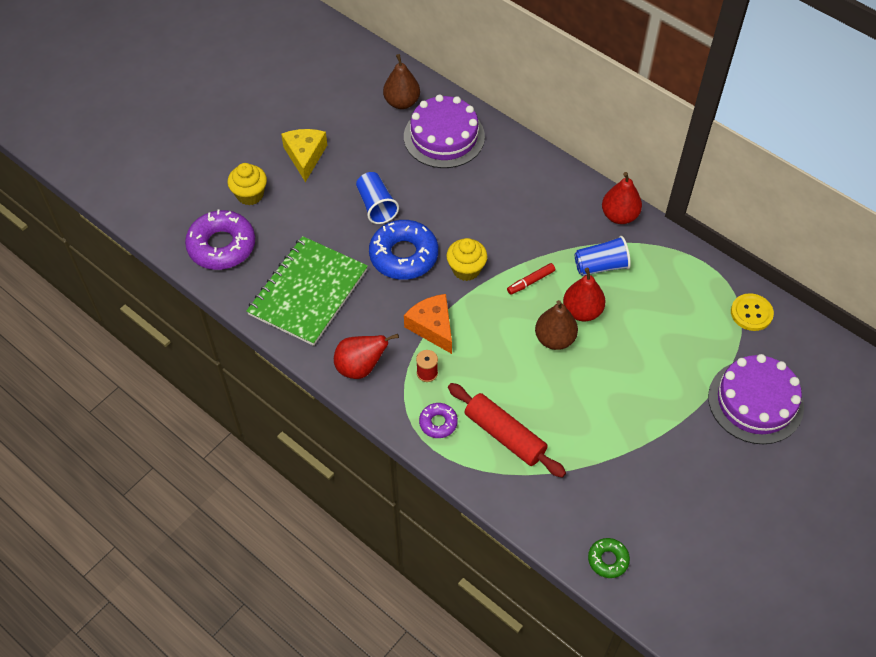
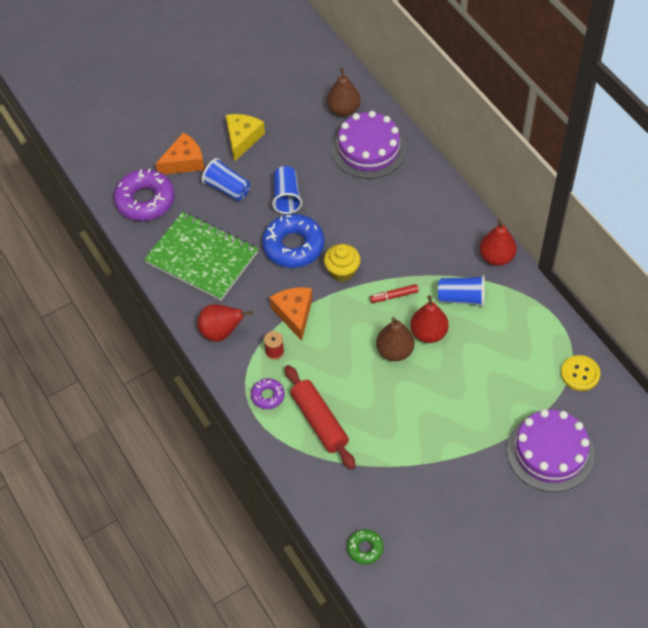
camera: 20 degrees right, 0 degrees up
(250, 195) = (184, 162): yellow cupcake -> orange cheese
(308, 212) = (227, 188): none -> blue cup
(308, 292) = (201, 258): green notebook -> green notebook turned 75 degrees clockwise

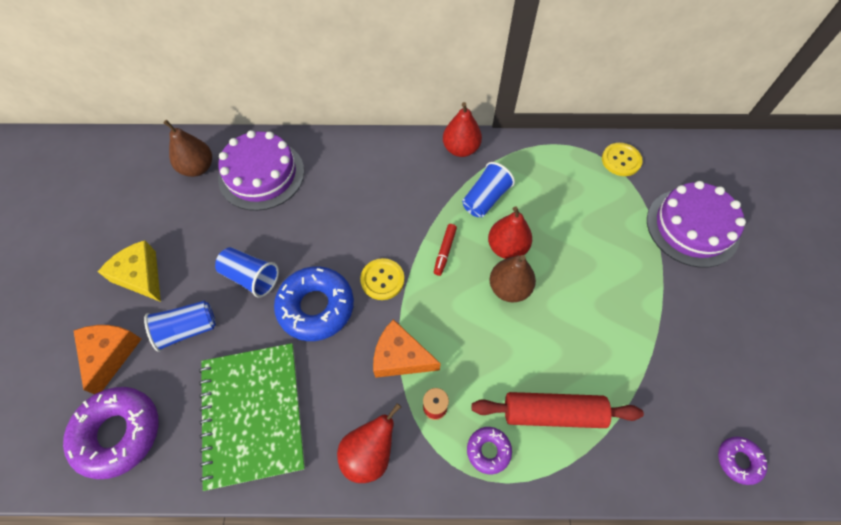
camera: 60 degrees left, 5 degrees up
(201, 258) = (253, 414): green notebook -> green notebook turned 75 degrees counterclockwise
(342, 271) = (382, 280): yellow cupcake -> yellow button
(365, 548) = (738, 461): green donut -> purple donut

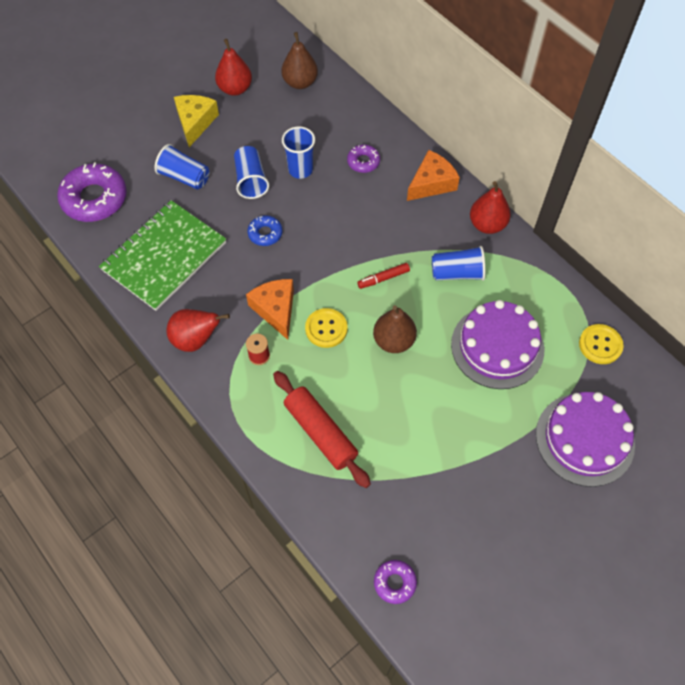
camera: 50 degrees right, 0 degrees up
(110, 354) = (134, 152): orange cheese -> orange cheese (431, 183)
(261, 174) = (332, 121): purple cake -> purple cake (497, 346)
(282, 232) = (300, 170): none -> blue cup
(316, 307) = (265, 233): blue donut -> blue donut, size x0.51
(382, 280) = (322, 256): yellow button -> yellow button (326, 329)
(488, 451) = (257, 409): purple donut -> purple donut (363, 162)
(507, 247) = (428, 316): red pear -> red pear (235, 89)

